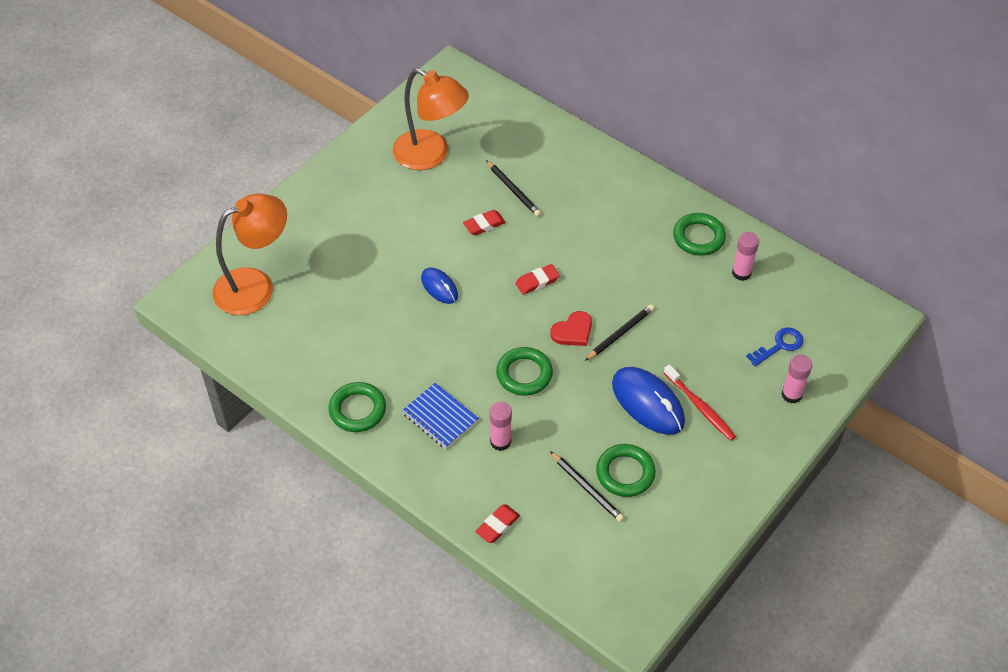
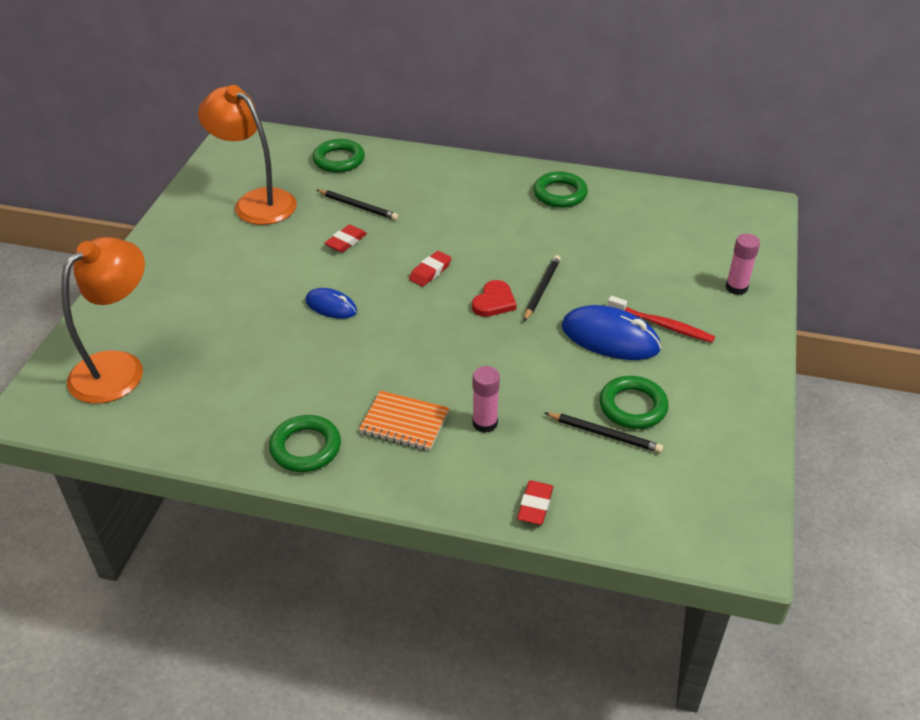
camera: 25 degrees left, 10 degrees down
(431, 155) = (256, 202): orange lamp -> orange lamp turned 150 degrees counterclockwise
(440, 417) = (404, 423): blue notebook -> orange notebook
(524, 374) = (469, 354): green ring -> green ring (339, 160)
(741, 273) = (618, 209): pink glue stick -> none
(779, 345) = (695, 253): blue key -> none

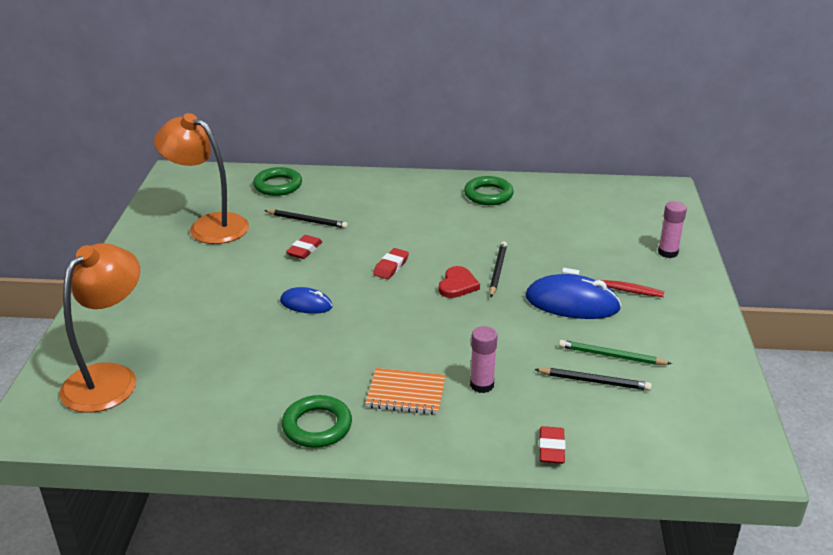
camera: 10 degrees left, 10 degrees down
(633, 406) = (611, 356): green ring -> green pencil

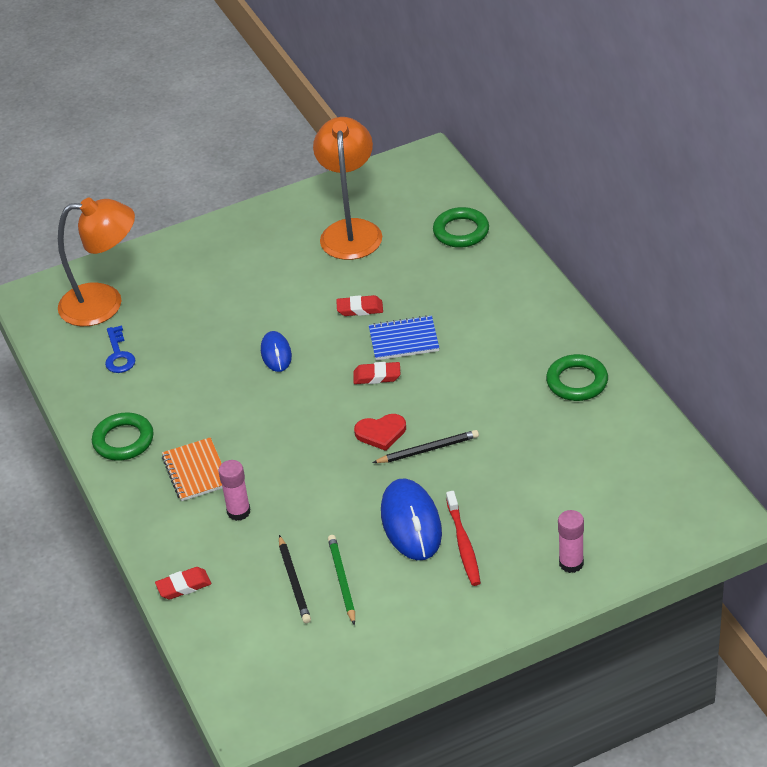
camera: 65 degrees right, 10 degrees up
(194, 392) = (118, 355): none -> blue key
(307, 221) = (412, 284): black pencil -> none
(364, 243) = (404, 340): none -> blue notebook

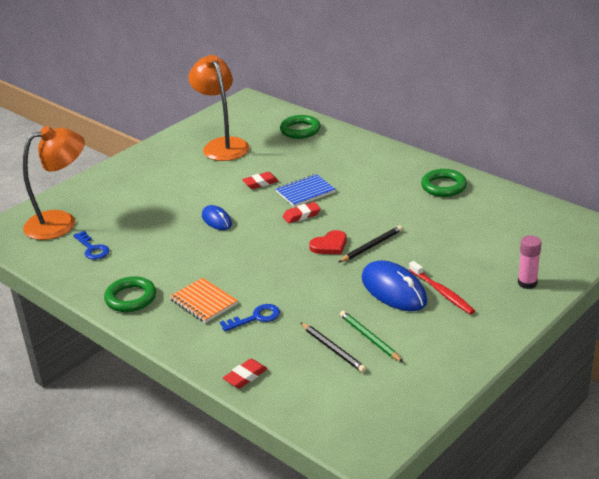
camera: 25 degrees left, 10 degrees down
(238, 512) = (256, 318): pink glue stick -> blue key

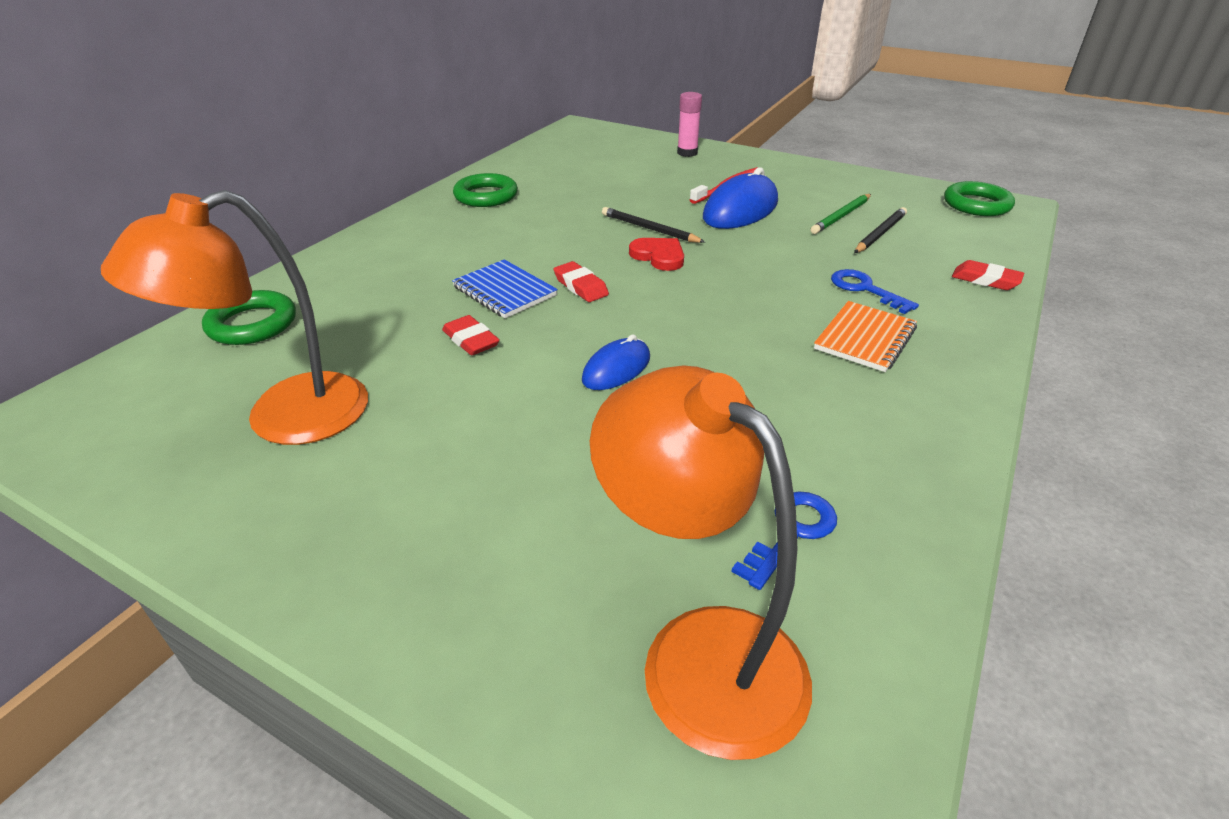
camera: 105 degrees left, 5 degrees up
(131, 298) = (916, 421): green ring -> green ring (976, 205)

